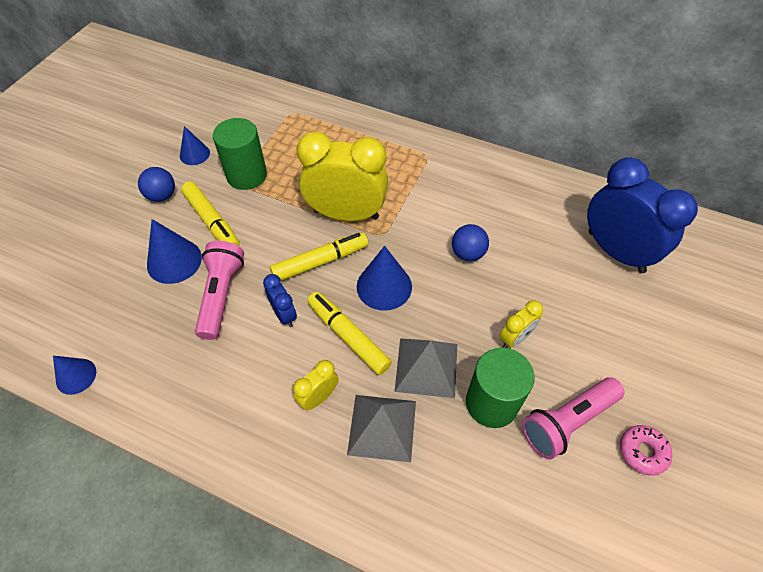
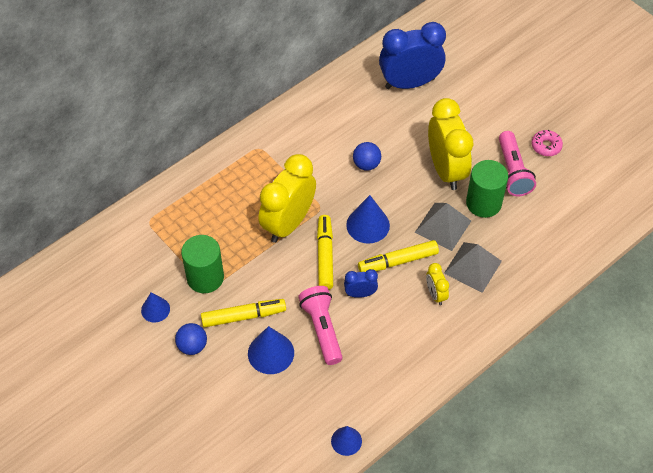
camera: 65 degrees left, 0 degrees up
(221, 295) = (322, 329): pink flashlight -> pink flashlight turned 45 degrees clockwise
(515, 338) = (446, 170): yellow clock -> yellow clock, size x2.18

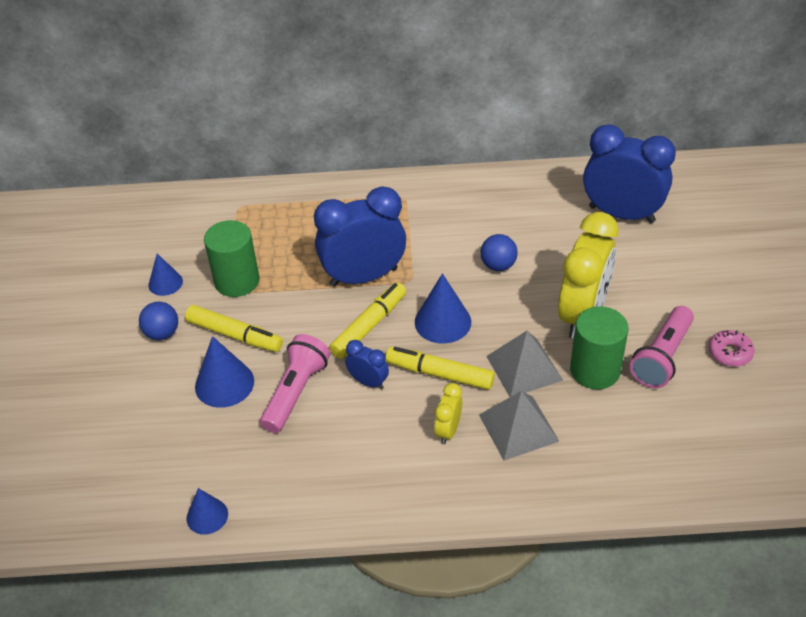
camera: 40 degrees right, 10 degrees down
(288, 223) = (363, 277): yellow clock -> blue clock

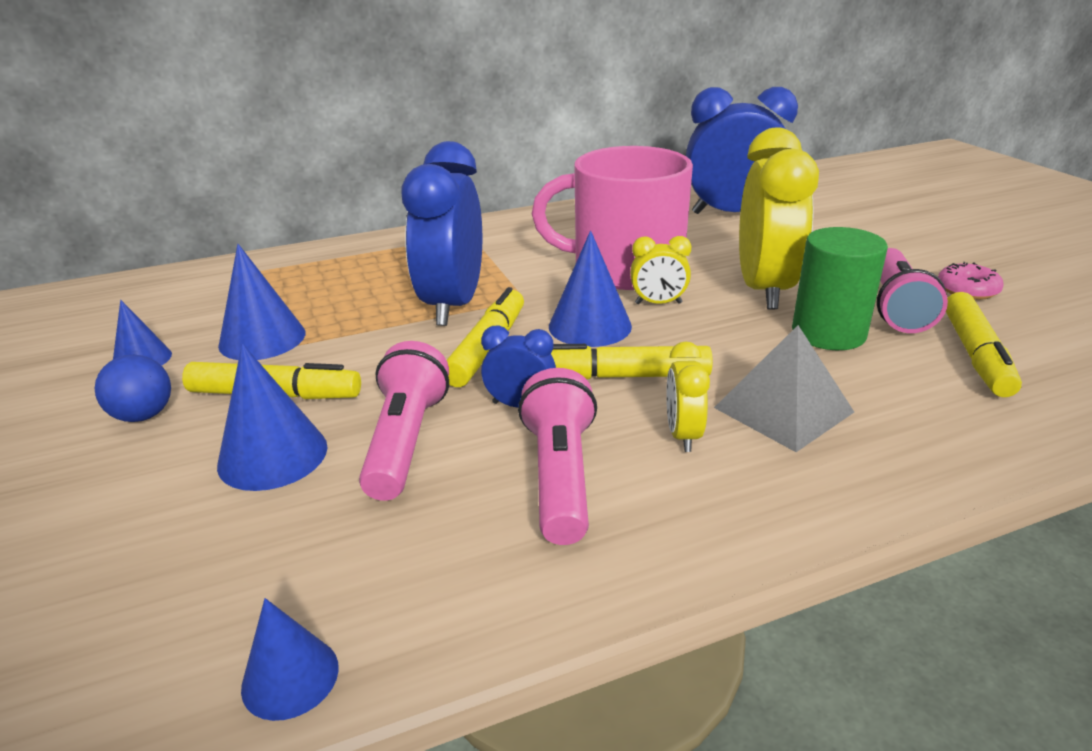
camera: 20 degrees left, 15 degrees down
(237, 281) = (262, 339): green cylinder -> blue cone
(363, 277) = (453, 305): blue clock -> blue clock turned 45 degrees counterclockwise
(367, 440) = (559, 476): none -> pink flashlight
(498, 265) = (625, 268): blue ball -> pink mug
(500, 310) = (658, 303): none -> yellow clock
(524, 368) = (735, 348): grey pyramid -> none
(676, 416) = (975, 354): none -> yellow marker

